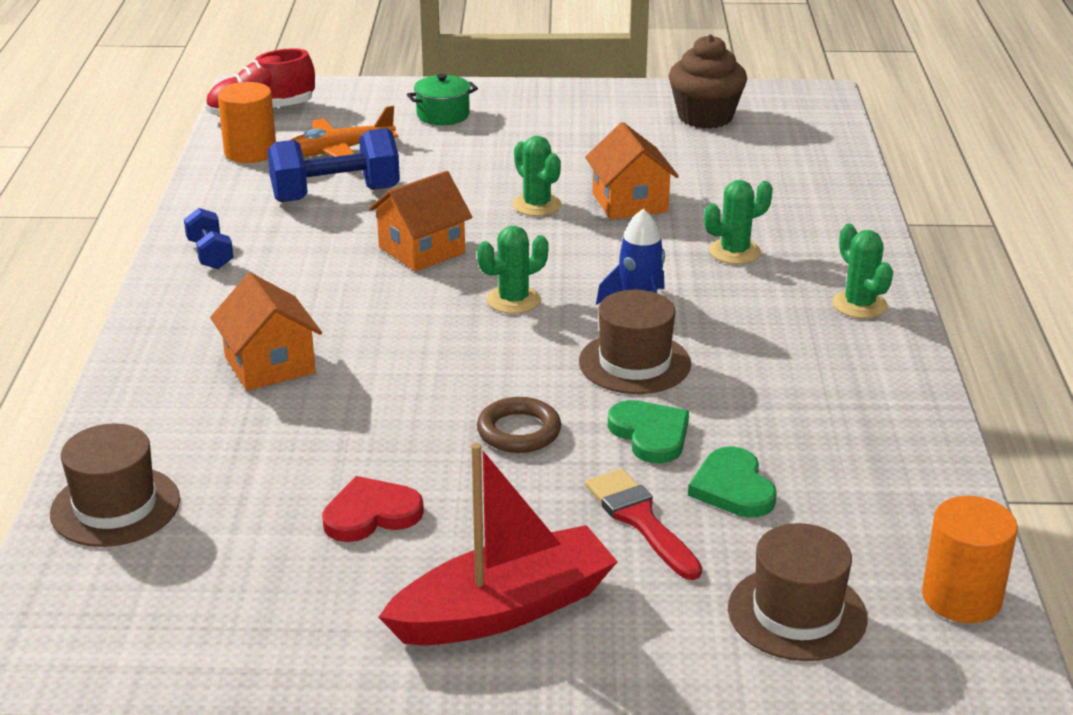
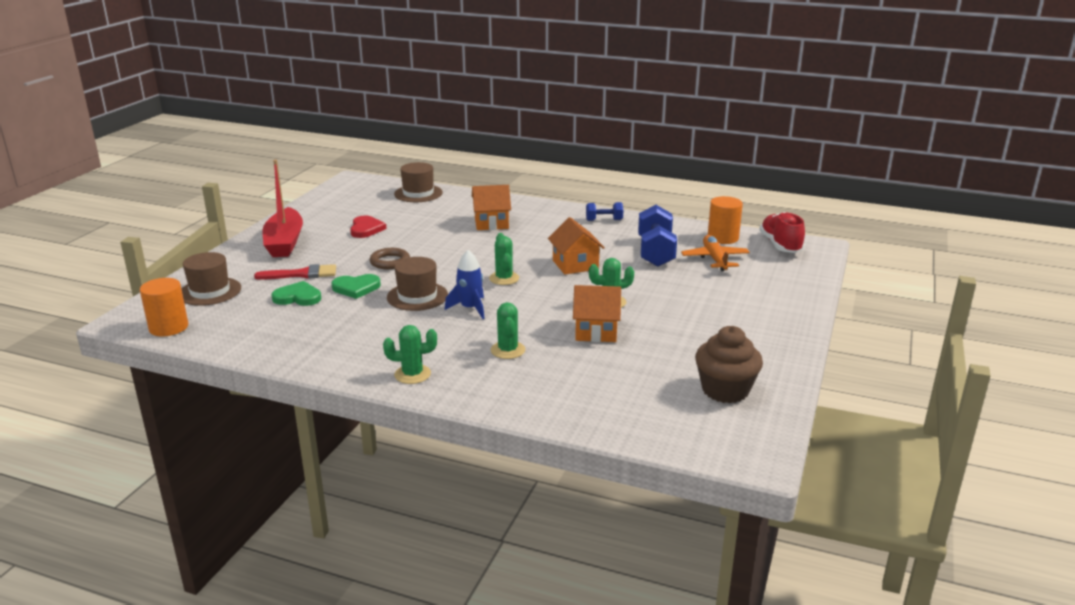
camera: 110 degrees right, 5 degrees down
(443, 115) = (760, 295): green pot -> none

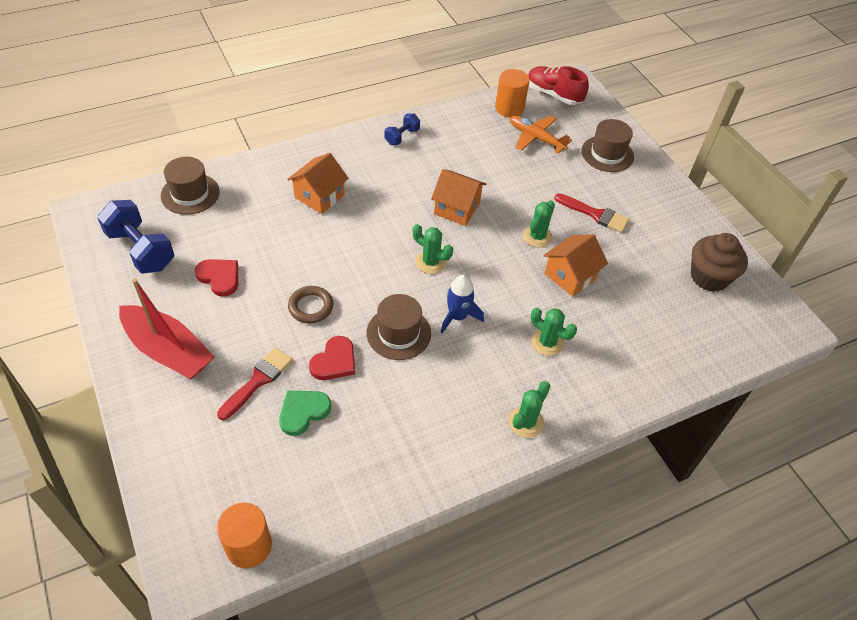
camera: 50 degrees left, 25 degrees up
(210, 291) = (207, 471): brown hat -> brown hat (607, 154)
(356, 288) = (334, 361): green heart -> red heart
(655, 252) = (489, 155): blue dumbbell -> blue dumbbell (141, 250)
(685, 313) = (595, 214): none -> red brush

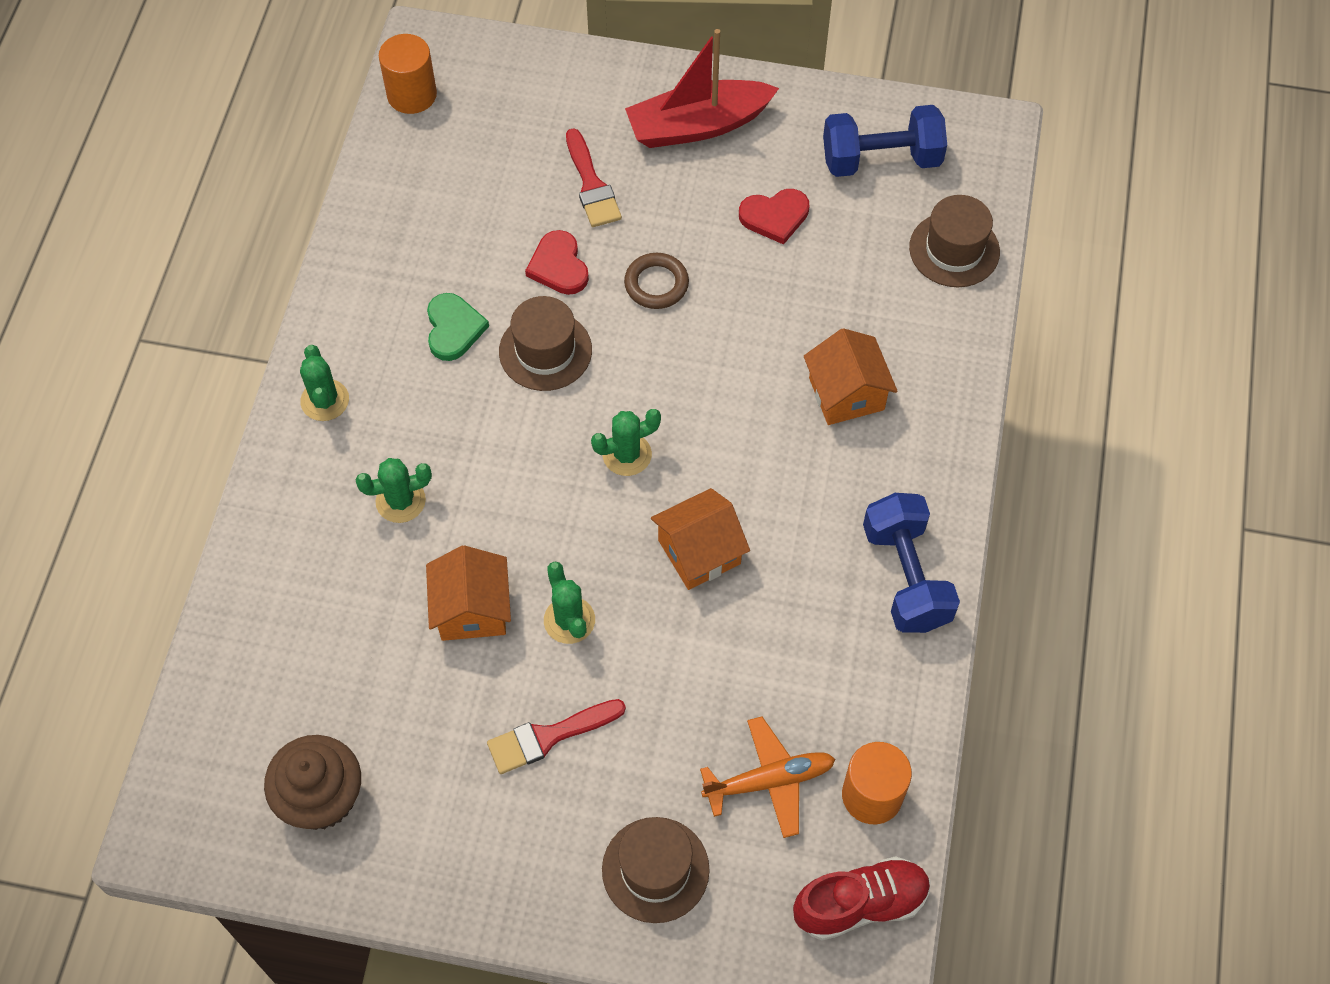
camera: 130 degrees right, 10 degrees up
(303, 412) = (518, 205): green heart -> green heart (453, 328)
(402, 136) = (906, 577): blue dumbbell -> blue dumbbell, size x1.86
(457, 317) = (517, 428): blue rocket -> none

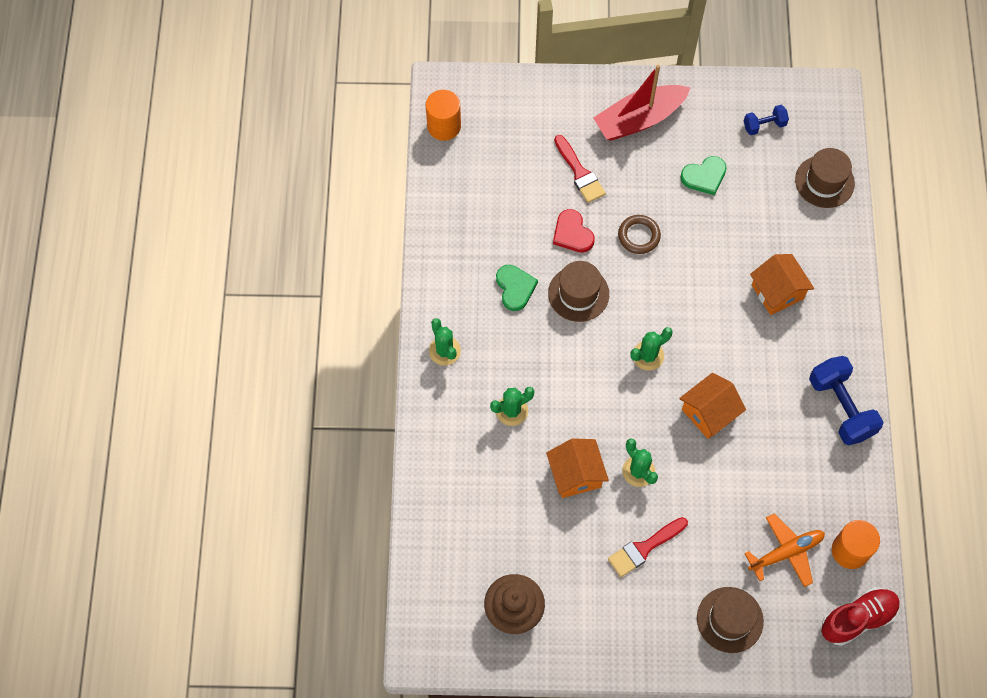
camera: 10 degrees left, 5 degrees up
(775, 216) = (704, 176): red heart -> green heart
(881, 159) = (764, 125): blue dumbbell -> blue dumbbell, size x0.54

